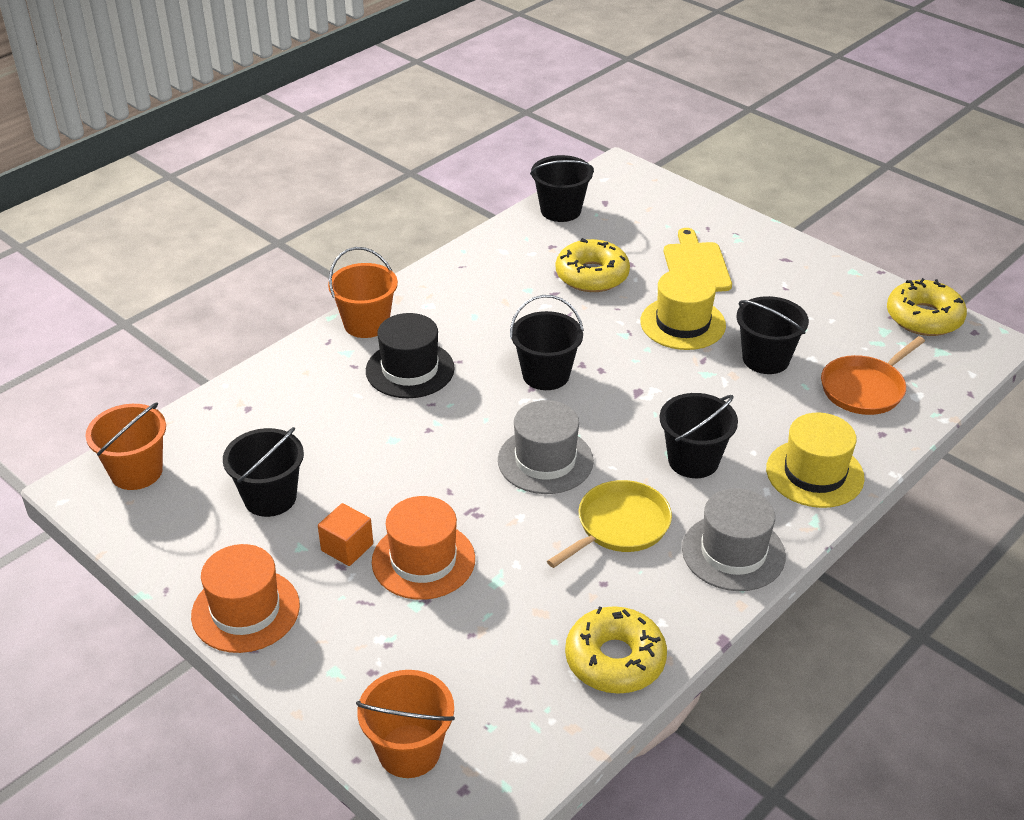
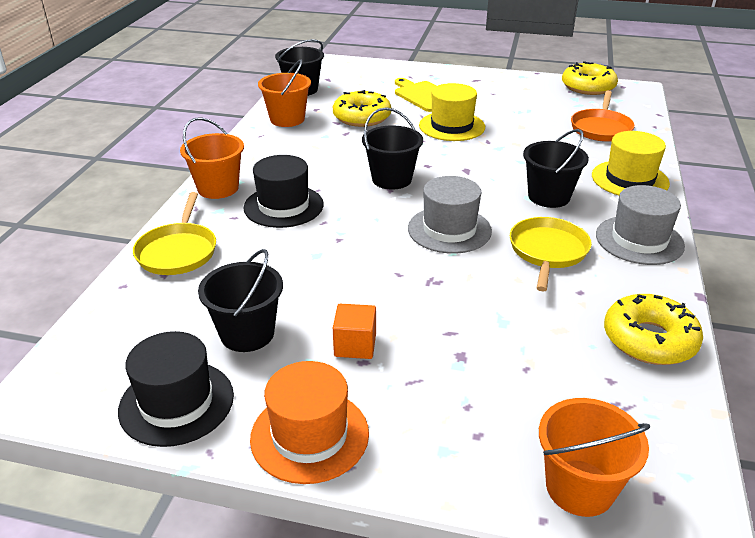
camera: 30 degrees left, 5 degrees down
(136, 472) = (90, 361): orange bucket -> orange bucket (287, 119)
(172, 537) = (176, 402): none -> black hat
(277, 387) = (178, 251): none -> yellow pan
(423, 560) = (429, 330): orange hat -> none
(765, 359) = (525, 130): black bucket -> none

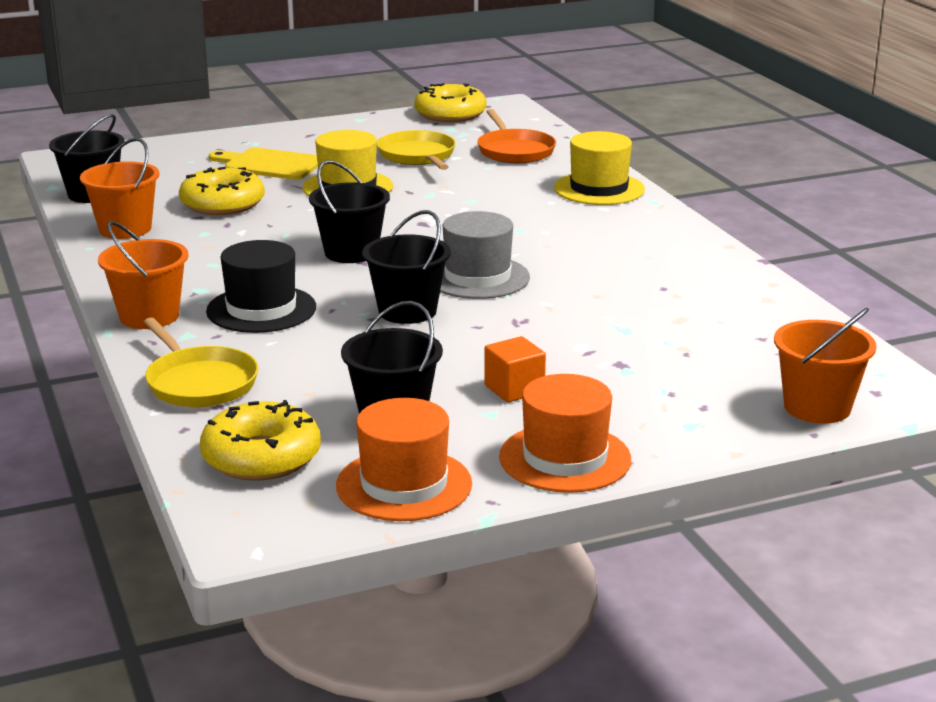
camera: 35 degrees left, 10 degrees down
(176, 402) = (404, 485): black hat -> orange hat
(547, 251) = (596, 267): yellow pan -> yellow pan (418, 156)
(549, 197) = (539, 223): black bucket -> black bucket (407, 311)
(639, 240) = (666, 235): grey hat -> none
(649, 340) = (759, 302): yellow donut -> yellow donut (261, 457)

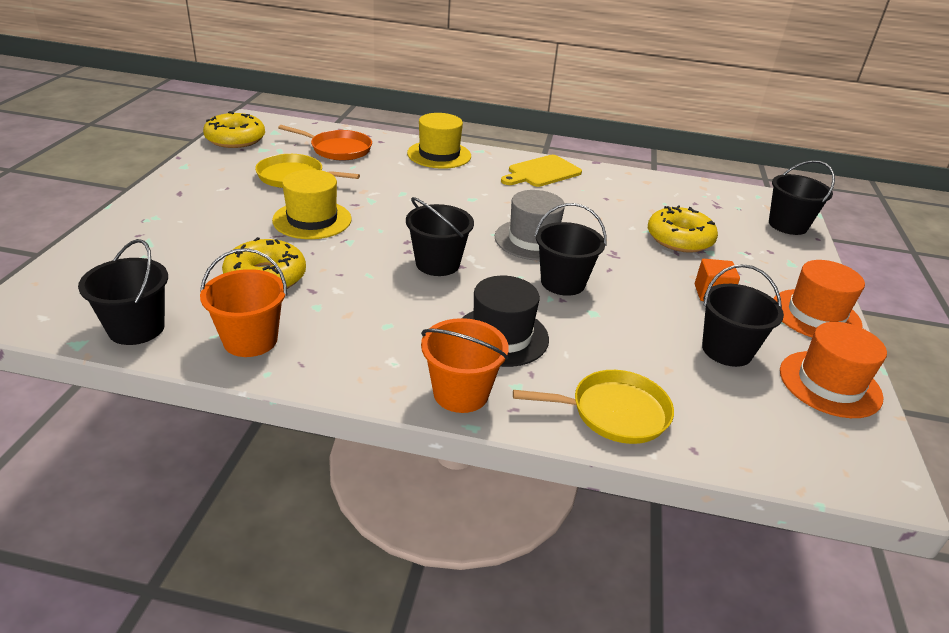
camera: 60 degrees left, 10 degrees up
(261, 457) = (762, 428): yellow donut -> yellow donut (679, 239)
(269, 165) = (214, 229): yellow cutting board -> yellow cutting board (542, 172)
(817, 407) = (787, 225): orange bucket -> black bucket

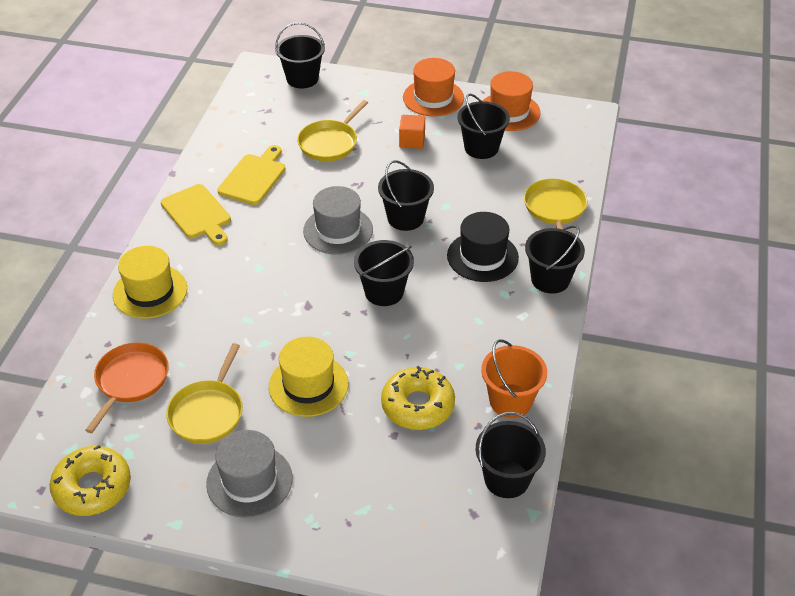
camera: 85 degrees left, 10 degrees up
(211, 193) = (249, 481): none -> grey hat
(461, 393) = (550, 279): orange bucket -> black bucket
(603, 197) = (253, 177): none -> yellow cutting board
(679, 239) = (330, 143): yellow donut -> yellow pan

